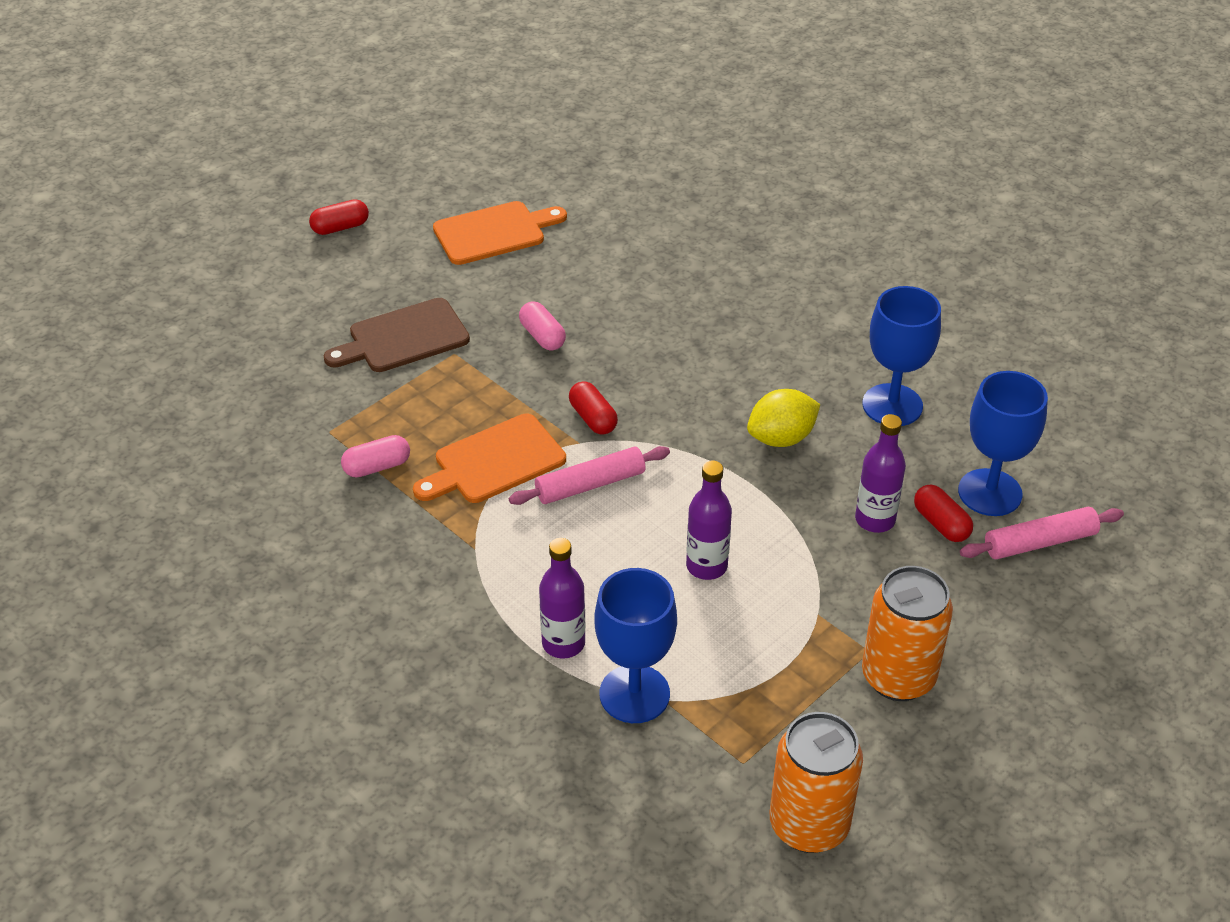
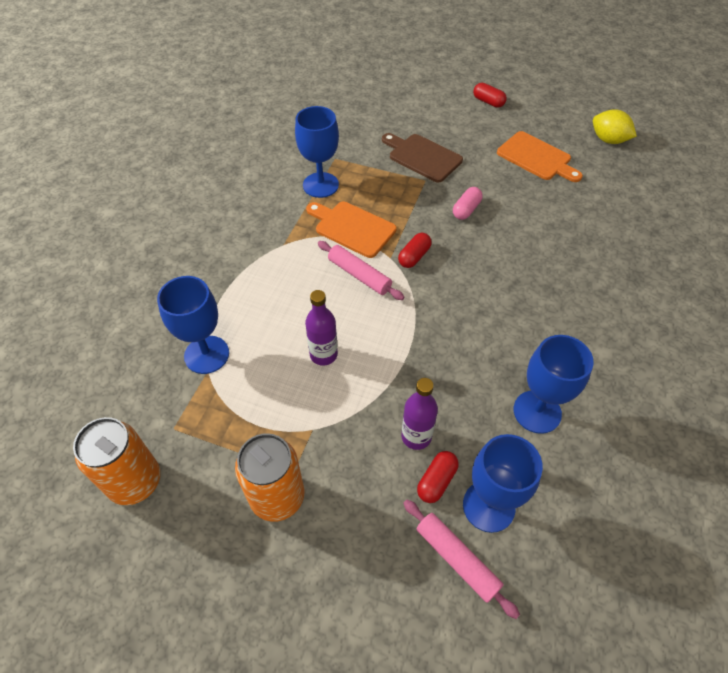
camera: 65 degrees right, 10 degrees up
(377, 467) = (320, 185): pink capsule -> blue goblet
(563, 643) = (231, 308): purple bottle -> none
(781, 438) = (459, 356): yellow lemon -> yellow lemon (608, 140)

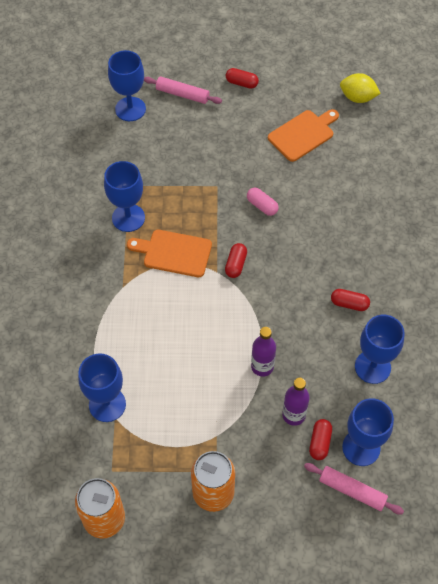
camera: 20 degrees left, 5 degrees up
(323, 355) = (199, 374): purple bottle -> purple bottle (262, 367)
(359, 275) = (198, 296): pink rolling pin -> pink rolling pin (182, 94)
(367, 98) = (130, 109): none -> blue goblet
(422, 157) = (205, 162): brown cutting board -> none
(466, 210) = (262, 206): pink capsule -> pink capsule turned 60 degrees counterclockwise
(531, 332) = (349, 304): none -> red capsule
(536, 158) = (303, 134): orange cutting board -> orange cutting board turned 60 degrees counterclockwise

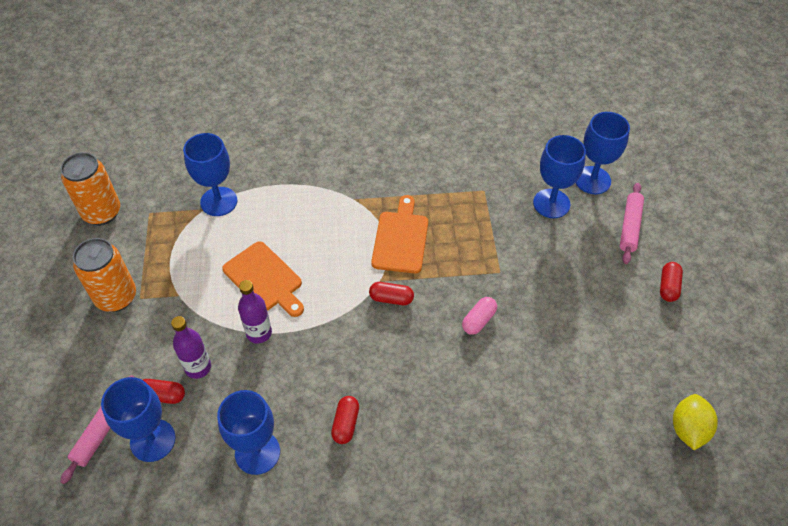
camera: 85 degrees right, 5 degrees down
(128, 218) = (441, 194): blue goblet -> blue goblet (551, 203)
(303, 134) = (602, 361): orange cutting board -> orange cutting board (265, 279)

